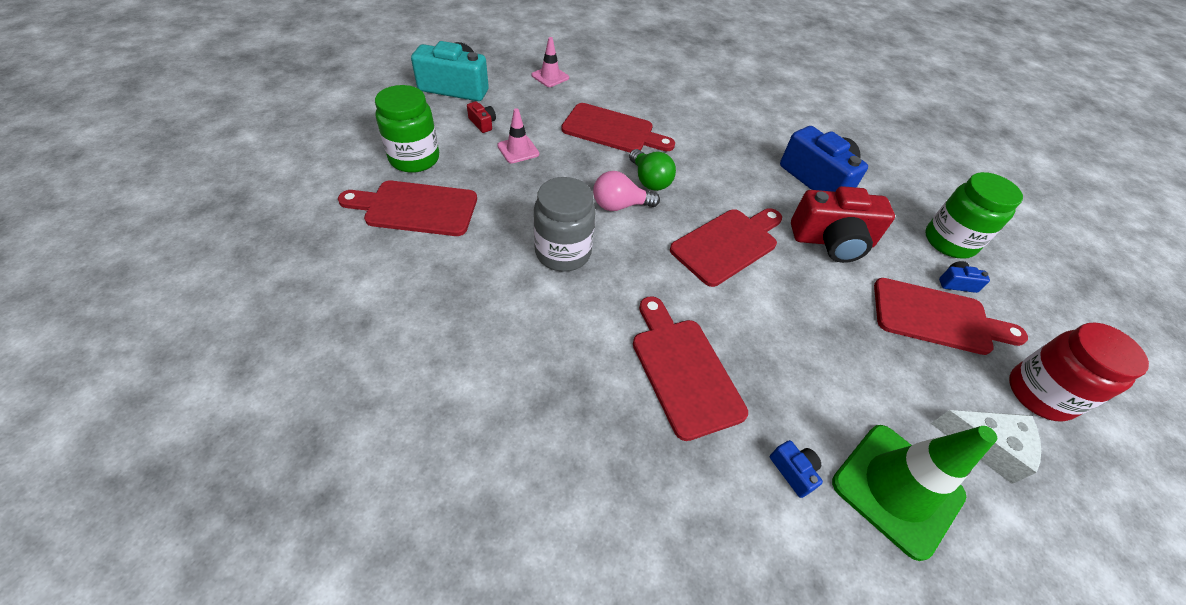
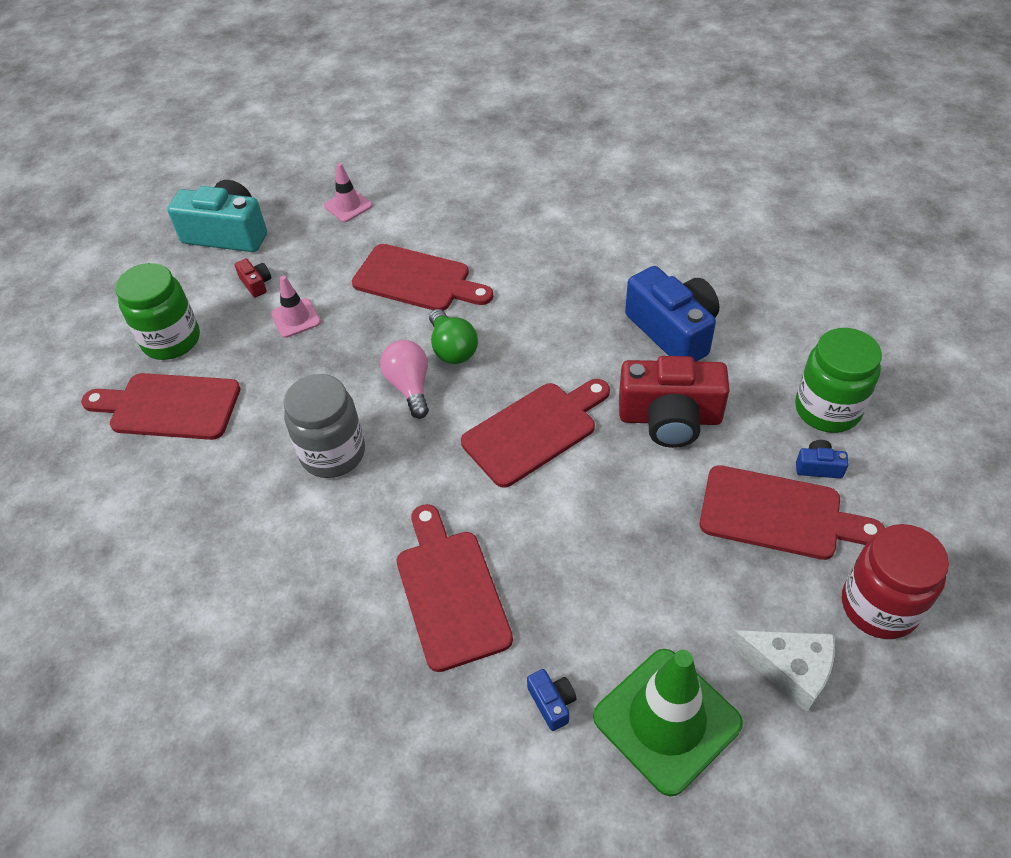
camera: 10 degrees right, 0 degrees up
(619, 205) = (409, 386): pink light bulb -> pink light bulb turned 75 degrees clockwise

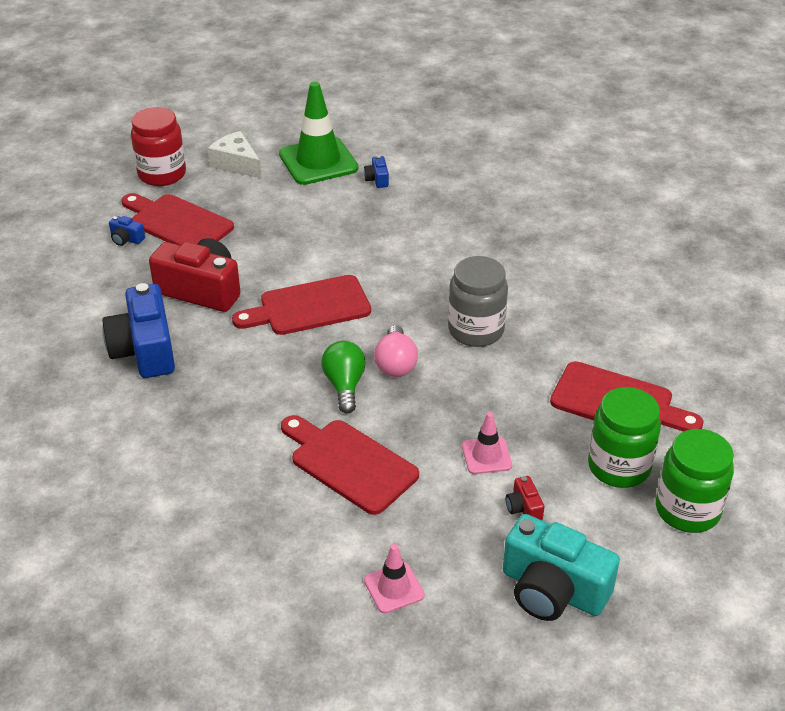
camera: 165 degrees left, 10 degrees down
(451, 592) = (415, 234): red cutting board -> none
(827, 409) = (83, 268): green jar -> green jar (687, 510)

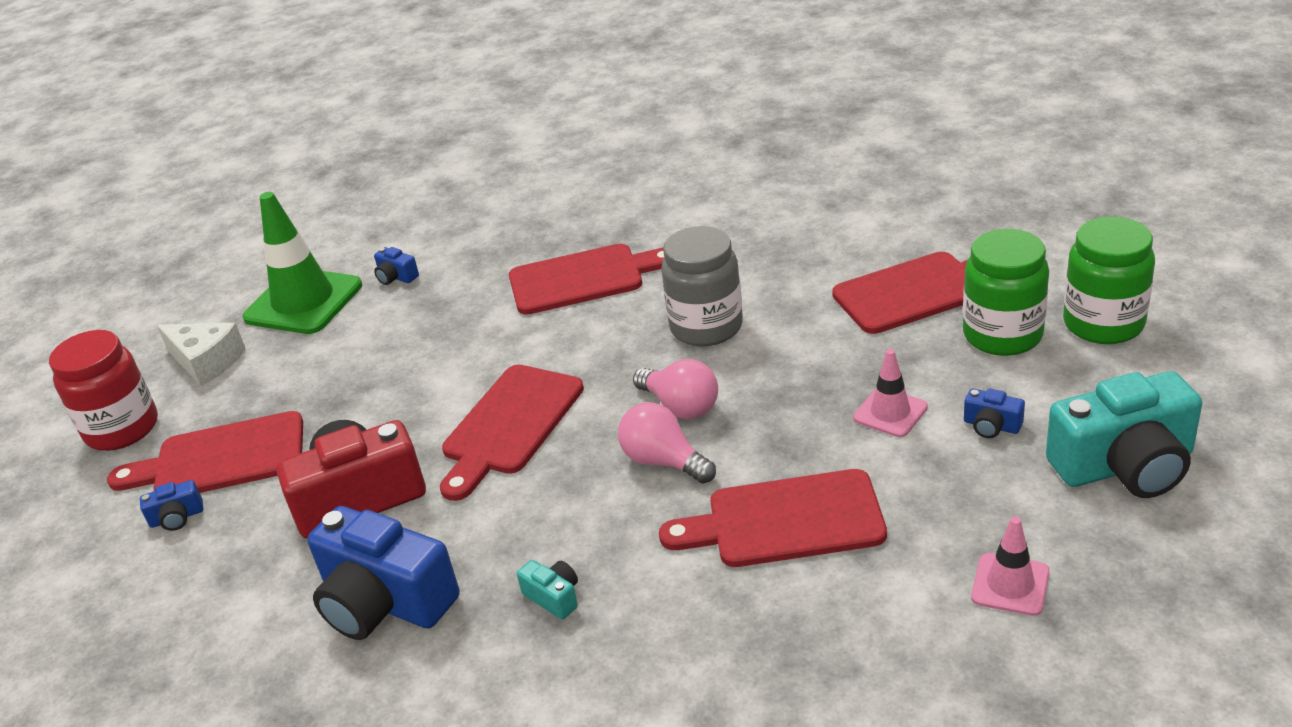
camera: 40 degrees left, 5 degrees down
(206, 408) = (554, 597): none -> turquoise camera
(236, 164) = (206, 362): white cheese -> white cheese turned 150 degrees counterclockwise
(344, 385) = (663, 461): green light bulb -> pink light bulb
(461, 252) = (583, 279): none -> red cutting board
(523, 508) = (991, 426): red camera -> blue camera

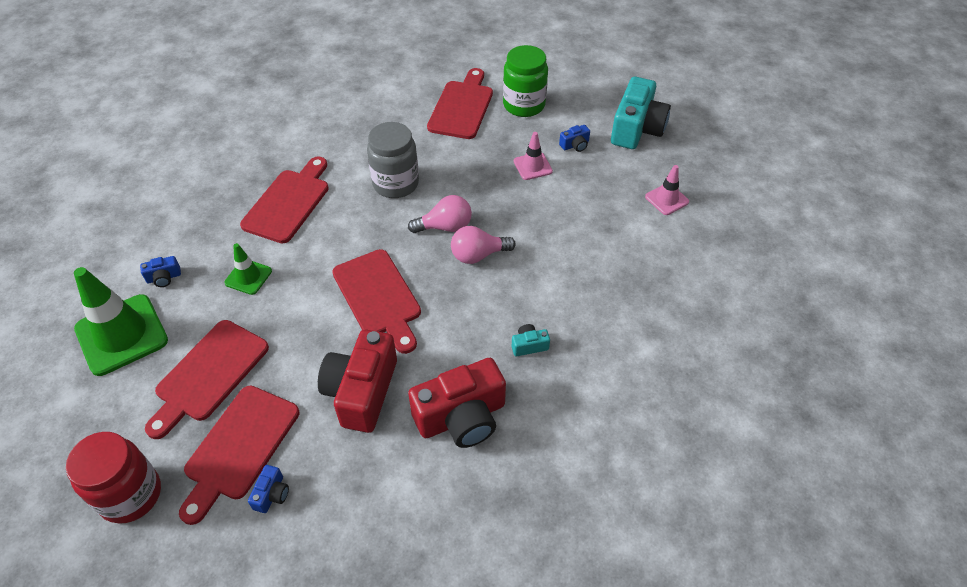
camera: 60 degrees left, 15 degrees up
(206, 362) = (116, 415): white cheese -> none
(385, 602) = (461, 417): blue camera -> red camera
(448, 322) = (248, 277): none -> green traffic cone
(785, 520) = (563, 239): red cutting board -> red cutting board (208, 374)
(1103, 324) = (551, 77): green jar -> none

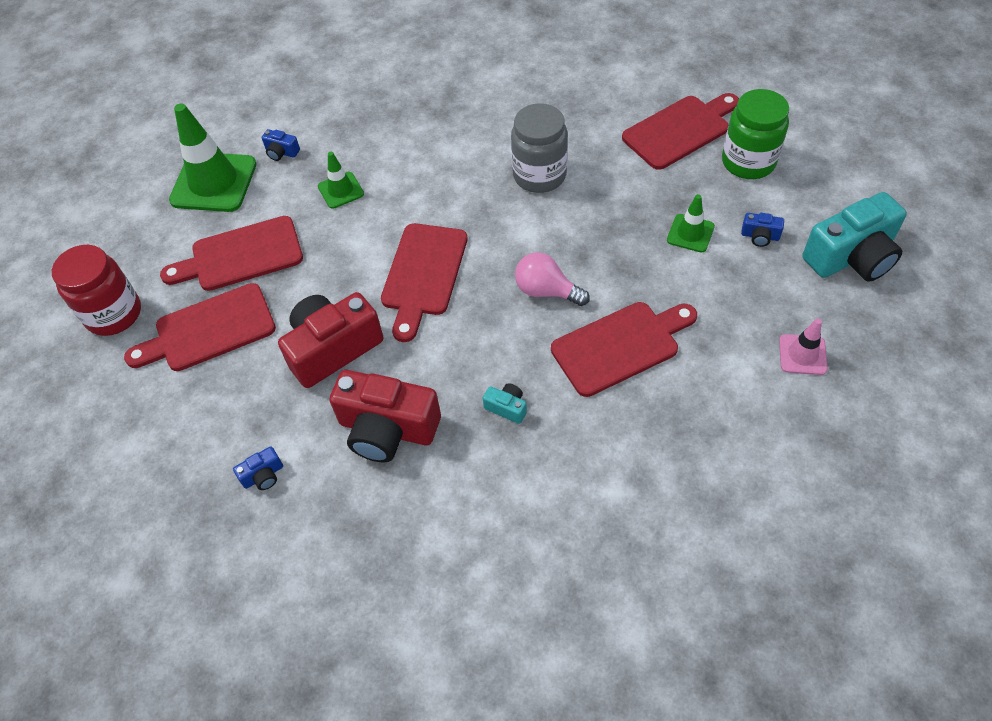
camera: 45 degrees right, 5 degrees up
(272, 494) = (196, 384): blue camera -> blue camera (263, 475)
(289, 203) = (432, 141): red cutting board -> red cutting board (620, 346)
(445, 227) = (543, 245): pink light bulb -> none
(532, 166) = (690, 233): pink traffic cone -> green traffic cone

